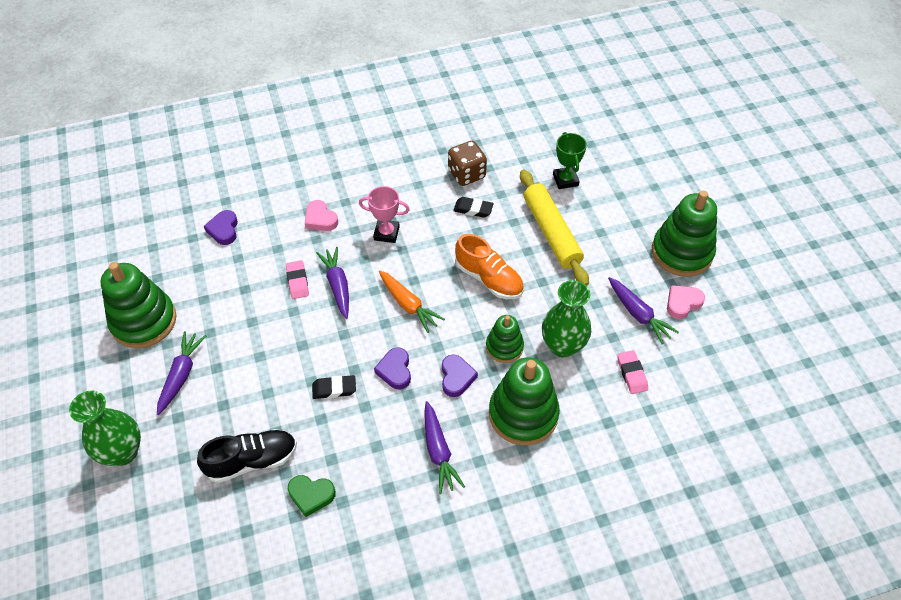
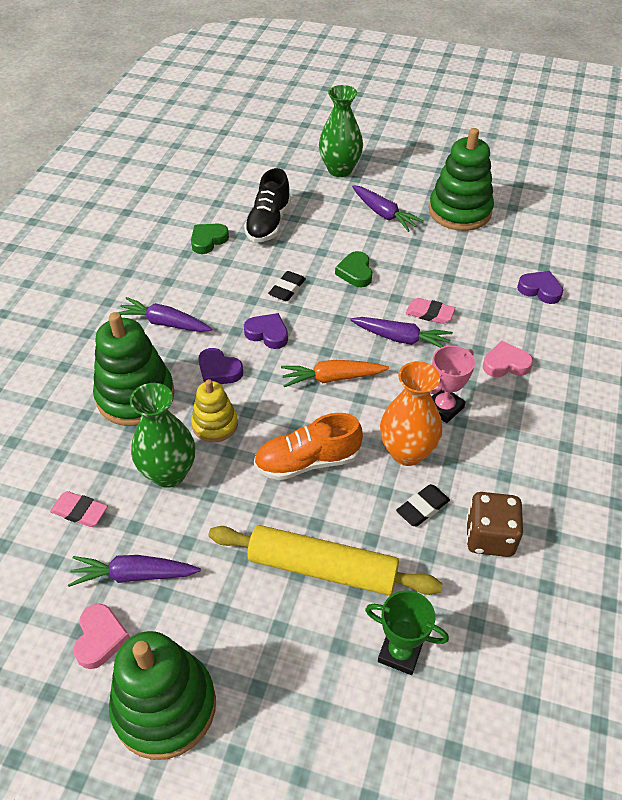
camera: 125 degrees right, 5 degrees down
(280, 353) = (355, 272): none -> green heart
(439, 234) = (407, 452): none -> orange vase
(504, 347) = (215, 424): green stacking toy -> yellow stacking toy

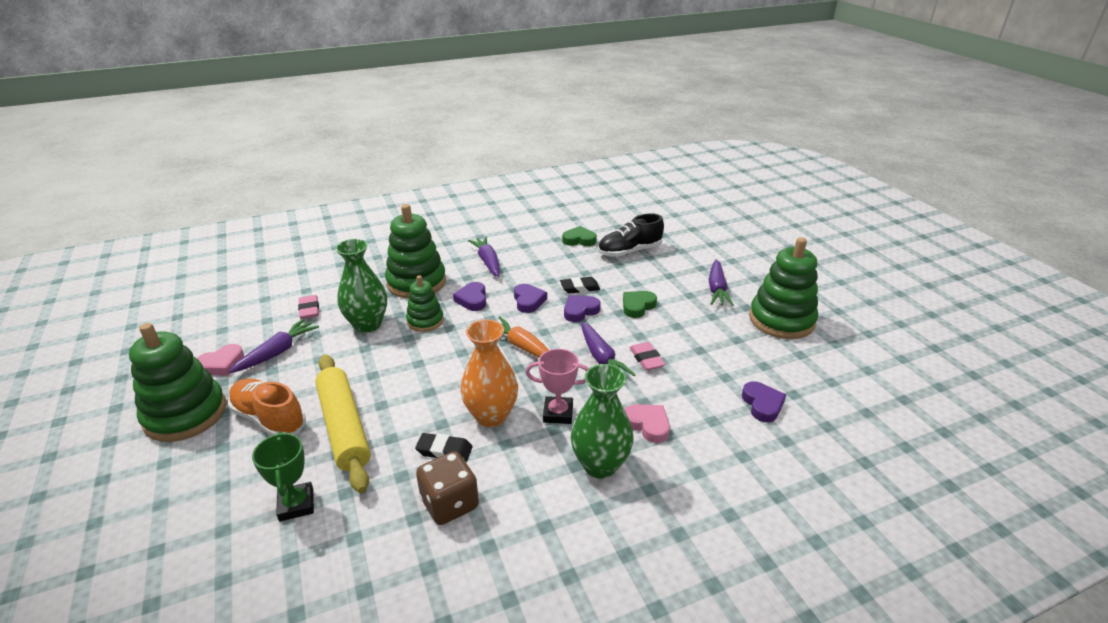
camera: 50 degrees right, 15 degrees down
(134, 575) = (277, 352): purple carrot -> purple carrot turned 75 degrees clockwise
(215, 424) = (425, 321): yellow stacking toy -> green stacking toy
(307, 461) = (433, 373): orange shoe -> orange shoe (269, 418)
(322, 310) = (580, 311): none -> purple heart
(340, 170) = (729, 250): green vase -> green vase (600, 465)

